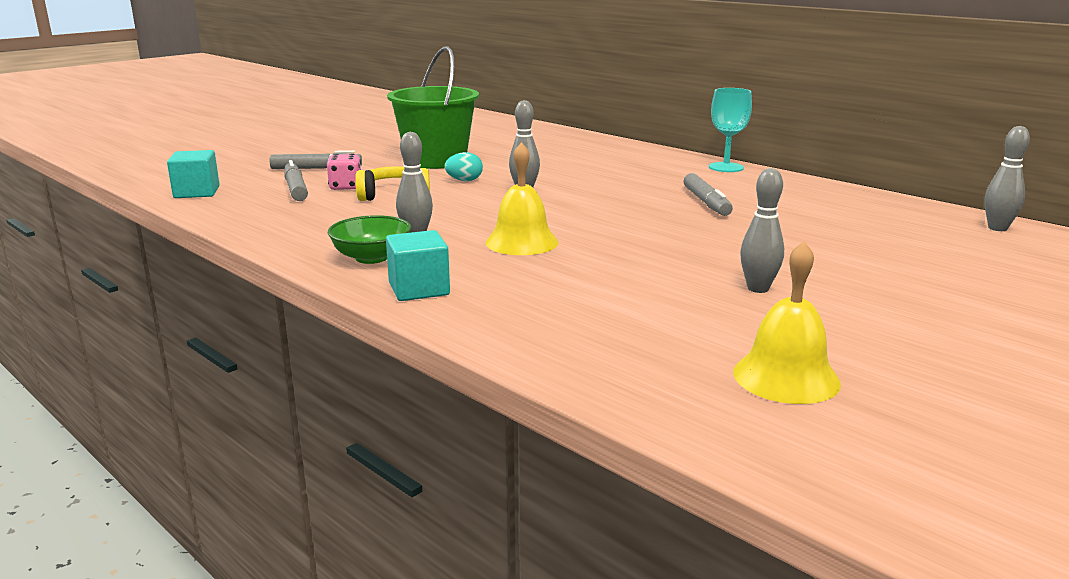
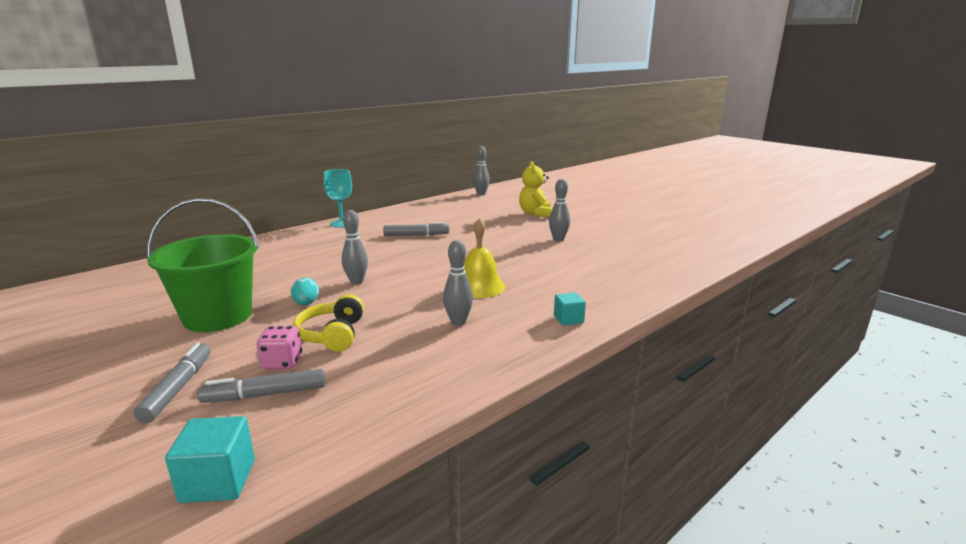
camera: 85 degrees left, 0 degrees up
(372, 257) = (505, 338): green bowl -> none
(419, 289) = (568, 319): turquoise cube -> turquoise cube, size x0.65
(786, 377) = (653, 246): yellow bell -> none
(911, 272) = (535, 214): none -> yellow teddy bear

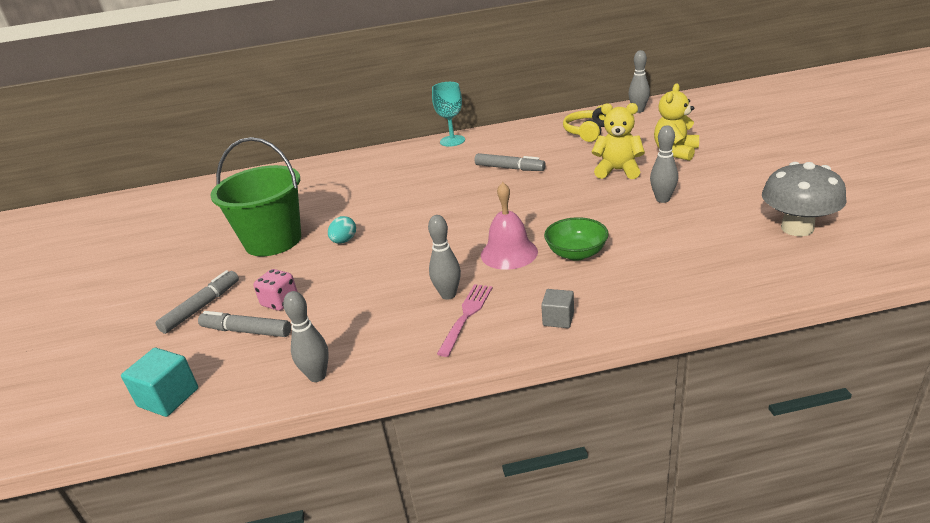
camera: 35 degrees right, 10 degrees up
(332, 334) = (336, 282): yellow headphones -> yellow headphones (588, 132)
(356, 282) = (403, 223): grey bowling pin -> grey bowling pin (317, 376)
(479, 286) = (509, 253): yellow bell -> pink bell
(492, 333) = (466, 316): none -> pink fork
(506, 228) = (618, 170): none -> yellow teddy bear
(534, 278) = (576, 253): none -> green bowl
(568, 319) = (558, 319): turquoise cube -> grey cube
(660, 243) = (797, 228): none -> grey mushroom

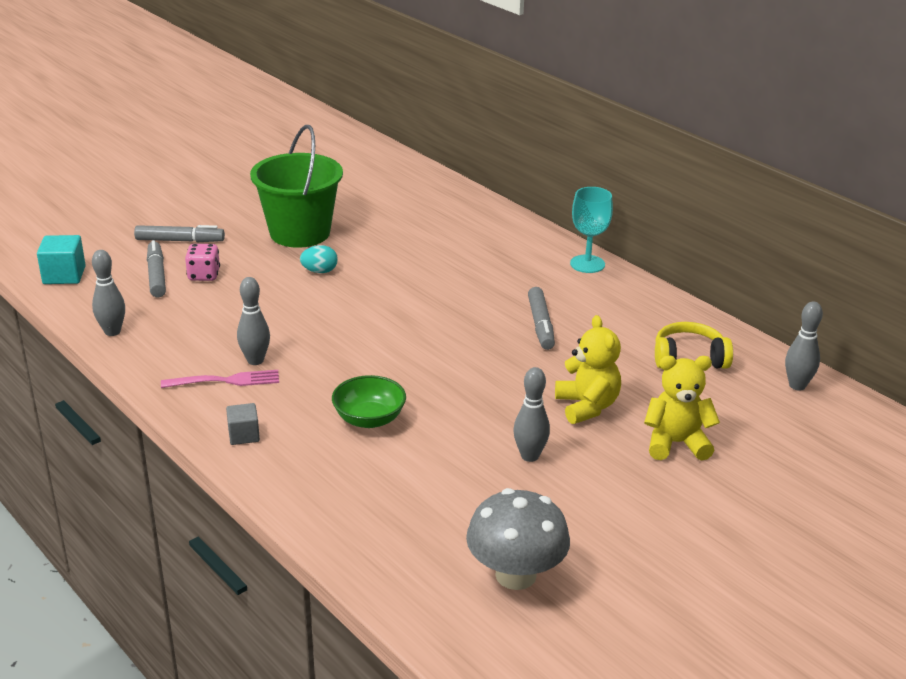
camera: 55 degrees right, 0 degrees up
(509, 253) = (347, 375): pink bell -> none

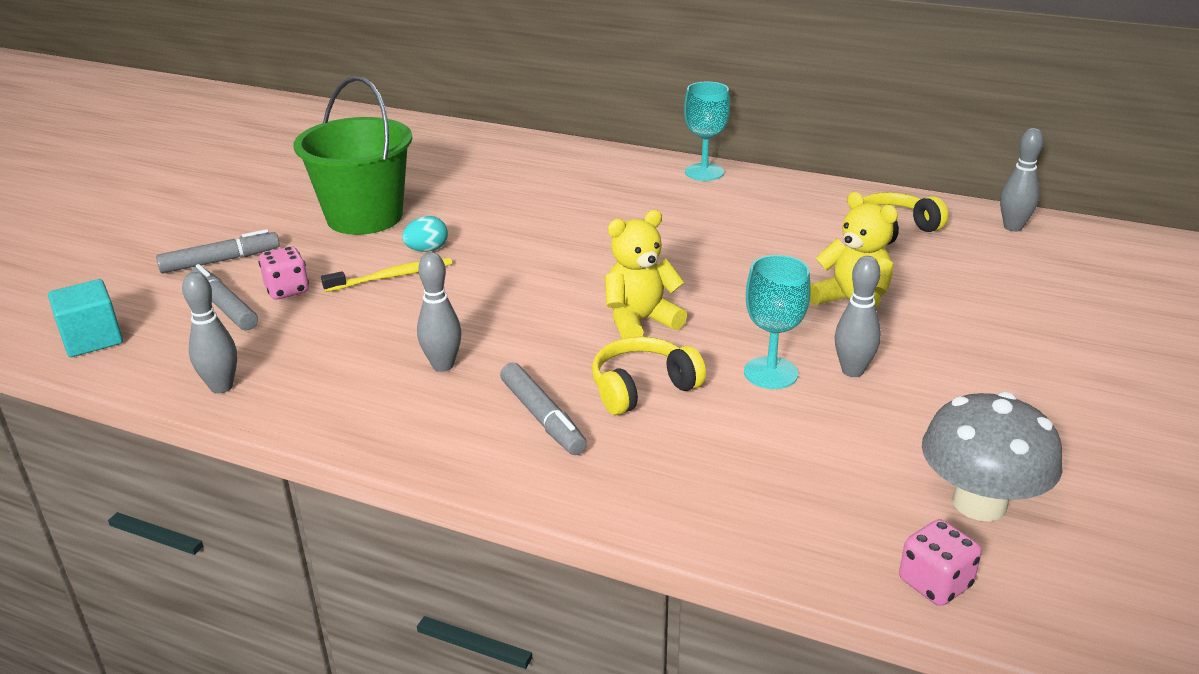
camera: 25 degrees left, 0 degrees up
(225, 381) = (427, 400): pink fork -> none
(244, 435) = (512, 455): grey cube -> none
(278, 285) = (391, 277): none -> yellow toothbrush
(369, 419) = (642, 388): green bowl -> yellow headphones
(427, 610) = (935, 583): none -> pink dice
(468, 438) = (770, 373): none -> turquoise goblet
(540, 324) = (720, 239): grey marker -> grey marker (542, 417)
(676, 443) = (973, 312): yellow teddy bear -> yellow teddy bear (640, 322)

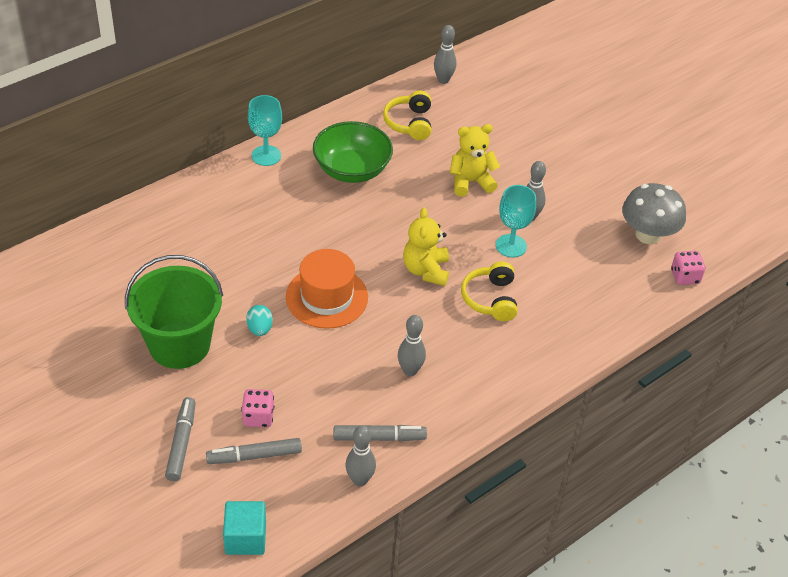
camera: 65 degrees left, 15 degrees up
(391, 277) = (283, 359): yellow toothbrush -> none
(518, 272) = (327, 297): none -> orange hat
(542, 417) = (489, 348): grey marker -> grey marker (378, 437)
(753, 222) = (352, 170): none -> green bowl

